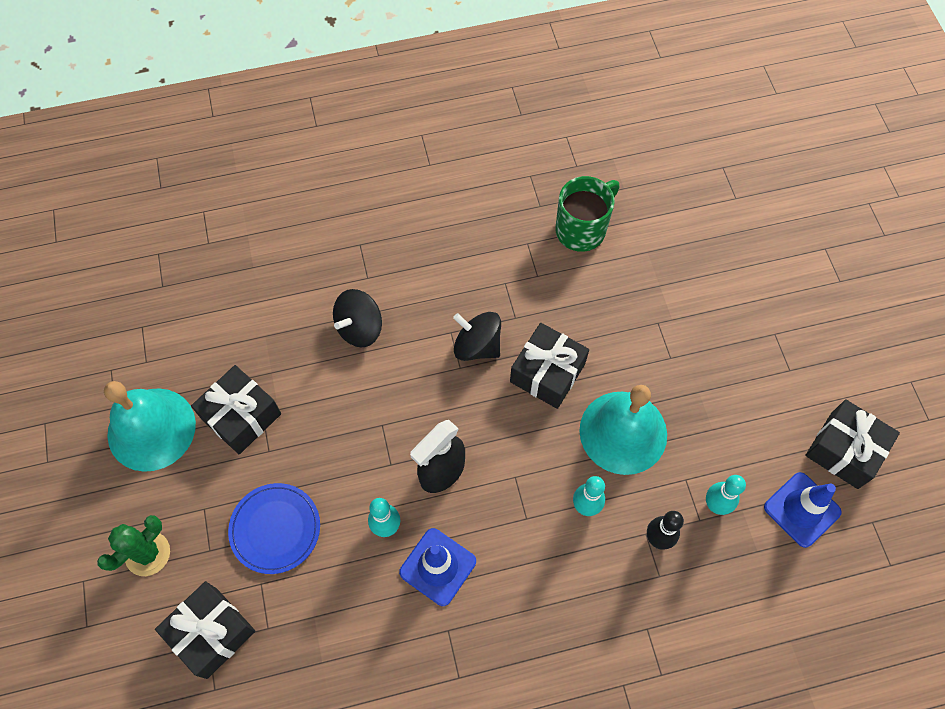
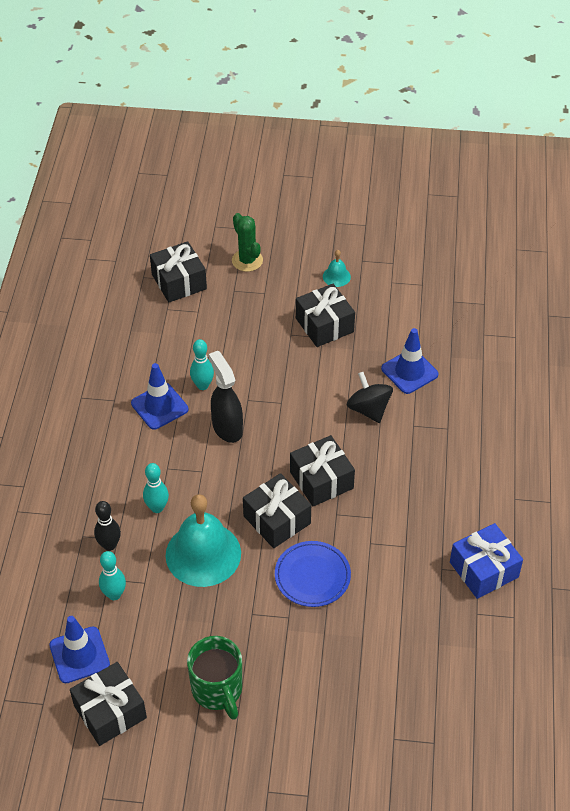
camera: 110 degrees right, 15 degrees down
(151, 429) = (336, 276): turquoise bell -> turquoise bell, size x0.43
(275, 529) = (231, 326): blue plate -> blue plate (312, 576)
(289, 302) = (409, 371): none -> blue traffic cone
(477, 346) = (321, 480): black spinning top -> black gift
(525, 171) = (483, 569): none -> blue gift
(582, 229) = (404, 593): green mug -> green mug (218, 690)

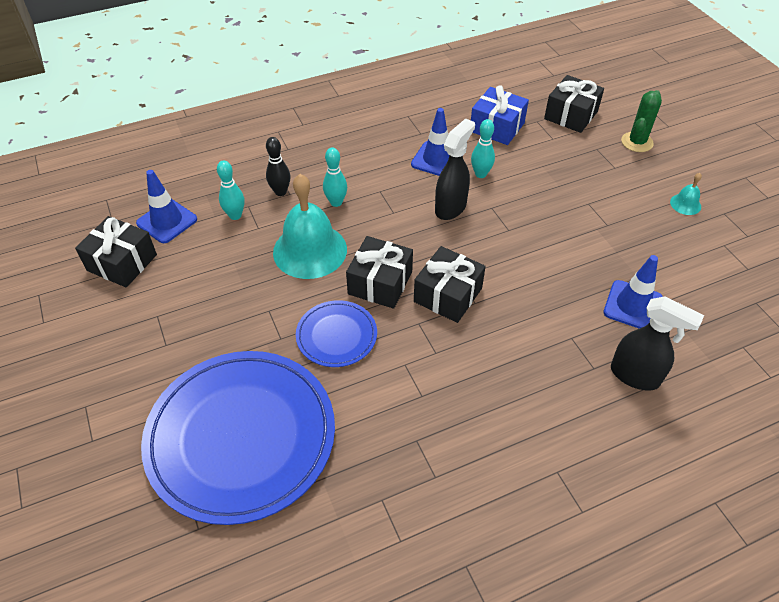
camera: 60 degrees right, 0 degrees up
(218, 690) = (175, 322): green mug -> none
(324, 325) = (622, 220): black gift -> none
(369, 409) = (558, 294): black spinning top -> none
(370, 683) = (241, 437): none -> blue plate
(469, 409) = (635, 376): none -> black spray bottle
(483, 569) = (442, 481): blue gift -> blue gift (497, 127)

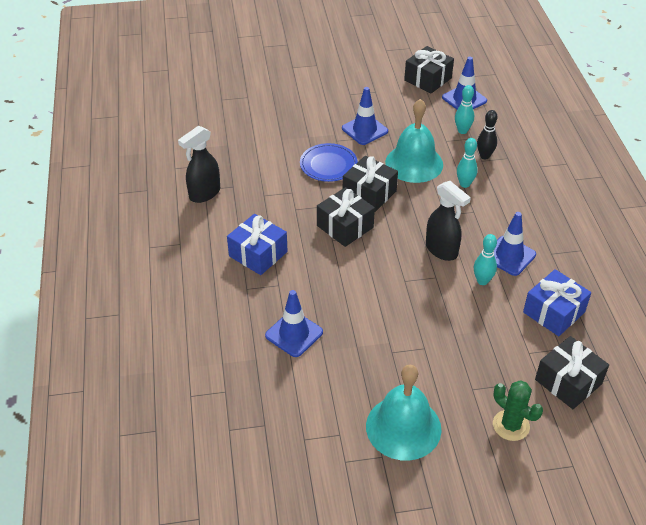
camera: 105 degrees right, 5 degrees down
(241, 437) = (269, 118): blue plate -> none
(251, 311) = (364, 130): none -> blue traffic cone
(533, 371) = (258, 254): none -> blue gift
(635, 376) = (229, 309): black spray bottle -> black spray bottle (204, 194)
(685, 204) = (403, 427): turquoise bell -> turquoise bell, size x2.31

